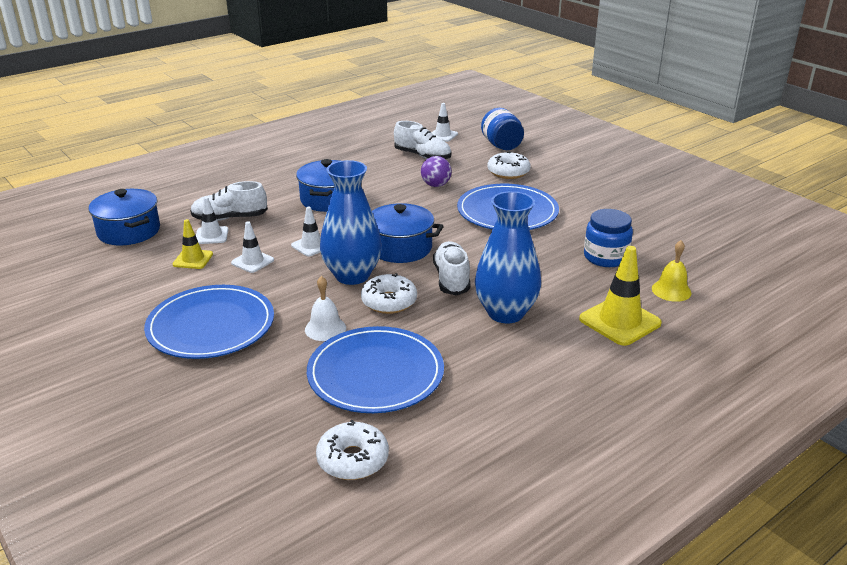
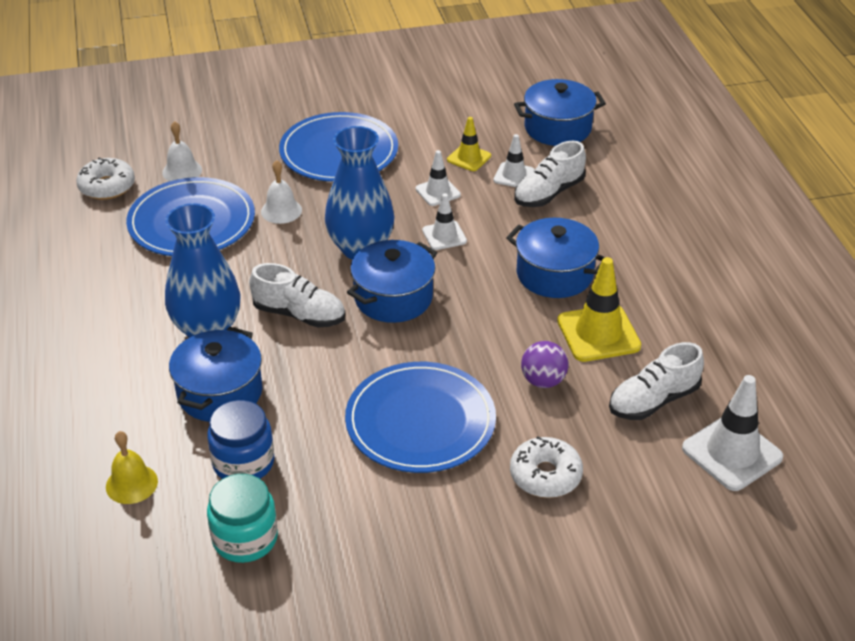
camera: 115 degrees right, 10 degrees up
(230, 218) = (548, 193): white shoe -> white shoe turned 150 degrees counterclockwise
(293, 414) = (182, 171): none -> white bell
(389, 302) = (293, 259): white donut -> none
(442, 135) = (732, 453): white traffic cone -> white traffic cone, size x1.71
(501, 145) = (655, 511): blue jar -> none
(560, 285) = (220, 392): none -> blue pot
(619, 321) = (120, 407): yellow traffic cone -> yellow traffic cone (598, 333)
(655, 239) = (245, 538): none -> turquoise jar

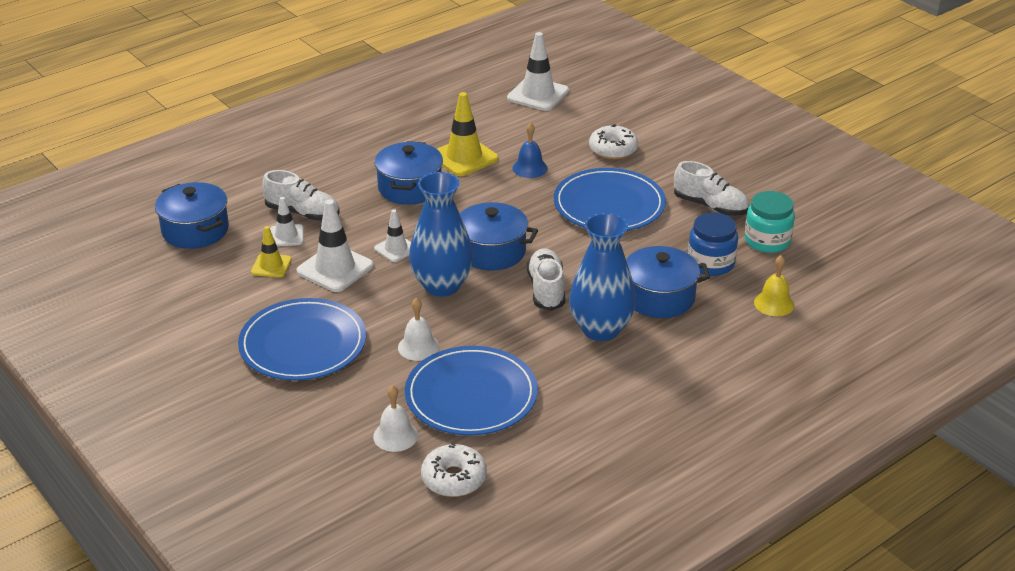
camera: 115 degrees left, 5 degrees down
(438, 192) = (335, 268): white traffic cone -> white traffic cone, size x1.71
(543, 381) = (530, 168): purple ball -> blue bell
(653, 400) = (514, 126): white shoe -> white shoe (710, 206)

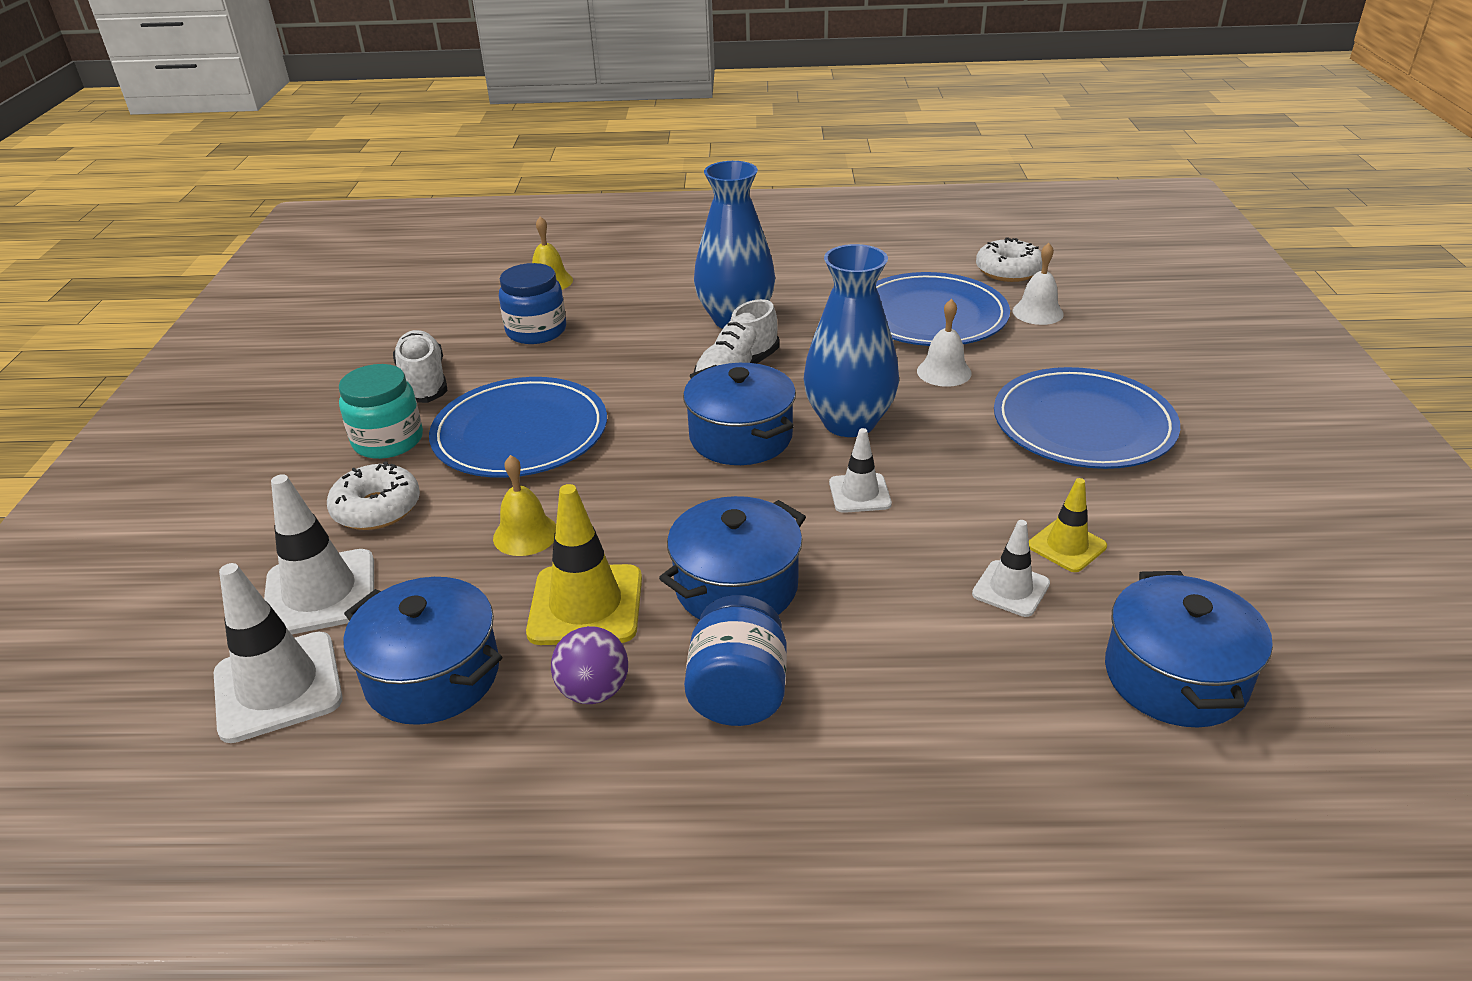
camera: 140 degrees left, 0 degrees up
(303, 213) = (953, 621): white shoe -> none
(335, 268) = (971, 501): white traffic cone -> white traffic cone (320, 593)
(368, 157) = (738, 693): none -> blue jar
(423, 137) = (593, 691): none -> purple ball
(530, 168) = (525, 534): blue bell -> yellow bell
(659, 297) = (638, 323): blue pot -> blue pot (433, 675)
(767, 241) = (446, 328): turquoise jar -> turquoise jar (388, 441)

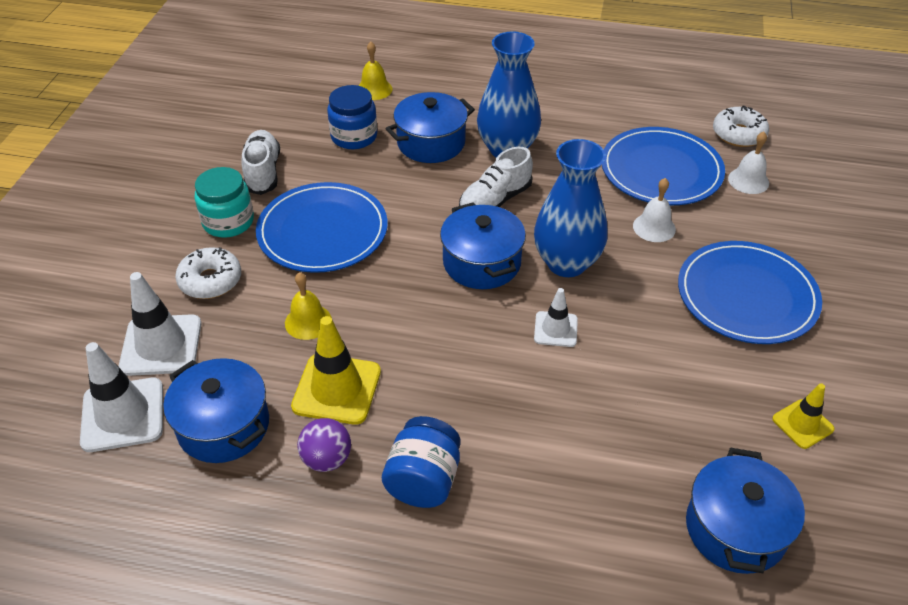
camera: 10 degrees right, 10 degrees up
(736, 587) = (444, 393): blue pot -> blue pot (431, 143)
(1010, 589) = (641, 433): white traffic cone -> none
(1067, 546) = (695, 404): yellow traffic cone -> yellow traffic cone (802, 424)

